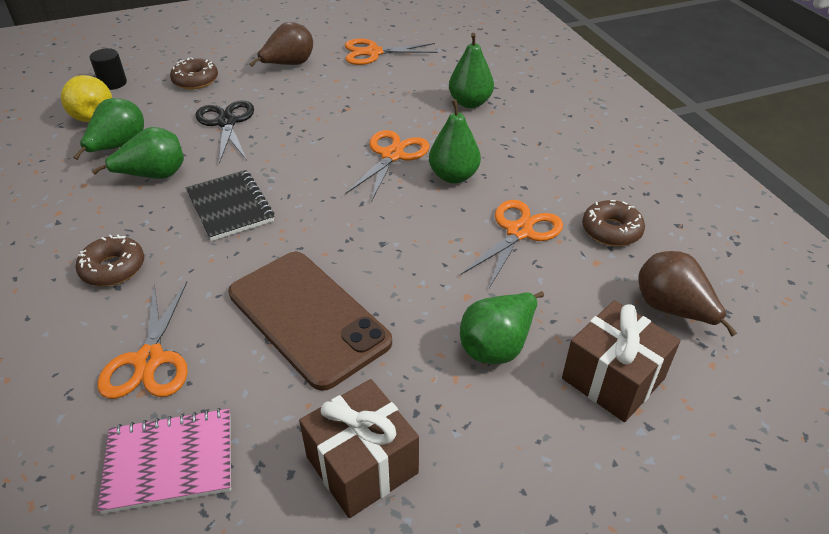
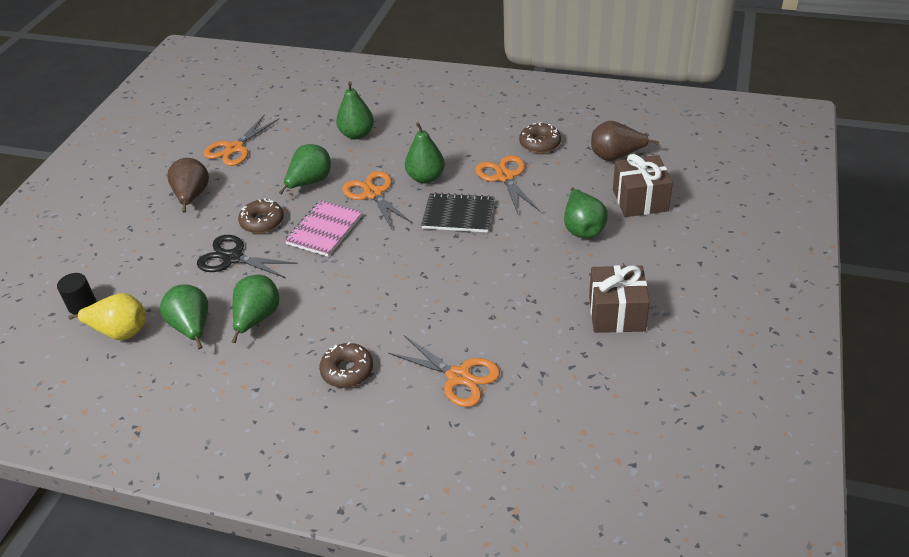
camera: 50 degrees left, 0 degrees up
(170, 461) = (550, 390): pink notebook -> pink notebook (324, 230)
(195, 80) = (146, 255): brown donut -> brown donut (262, 222)
(230, 207) = (342, 291): black notebook -> black notebook (458, 215)
(308, 317) = (489, 293): brown phone -> none
(369, 112) = (310, 182): none -> green pear

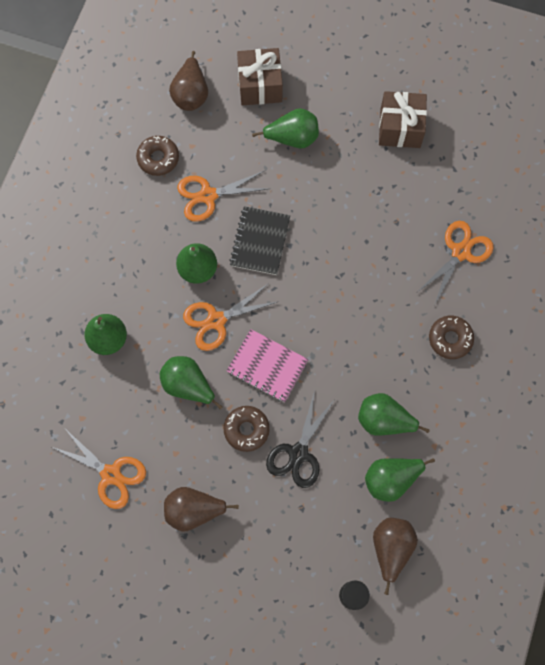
camera: 90 degrees left, 30 degrees up
(120, 331) = (391, 548): yellow pear -> brown pear

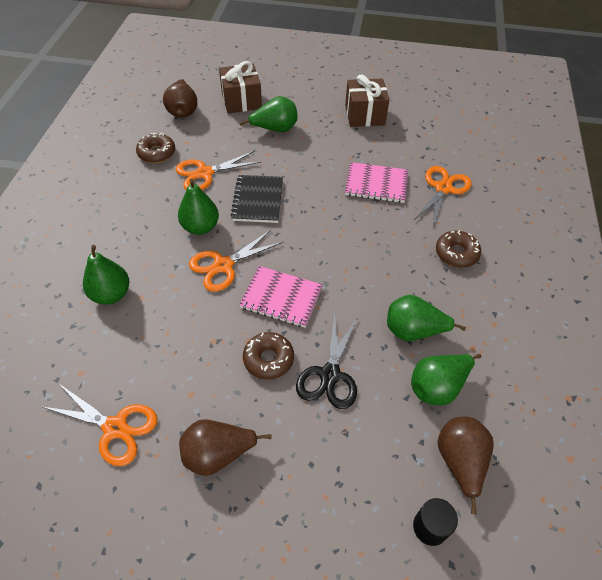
camera: 10 degrees left, 20 degrees down
(188, 385) = (199, 325): green pear -> none
(389, 236) = (376, 184): none -> pink notebook

